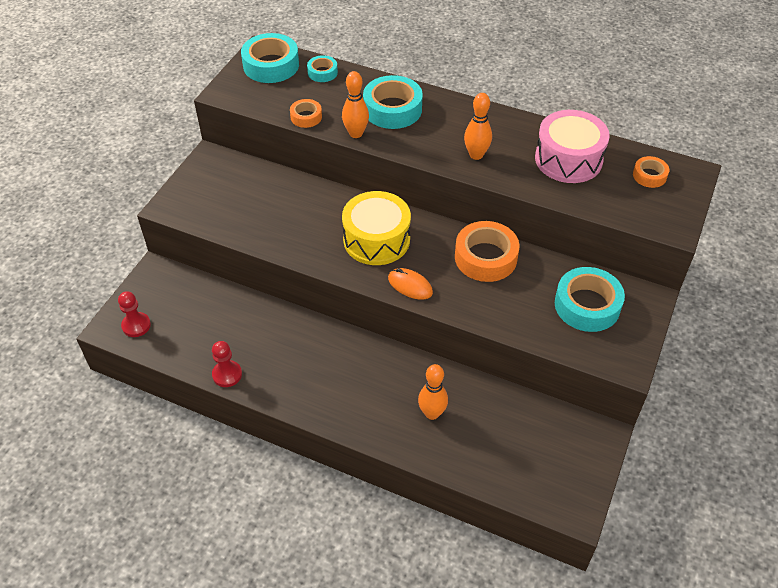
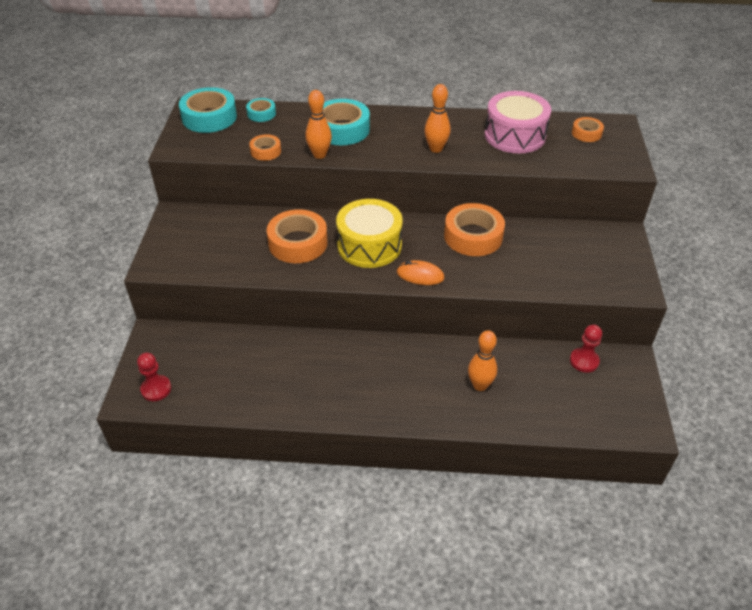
camera: 20 degrees left, 5 degrees down
(227, 374) = (271, 408): red pawn -> red pawn (584, 361)
(309, 218) = (298, 243): none -> orange tape
(587, 305) = (578, 252): turquoise tape -> none

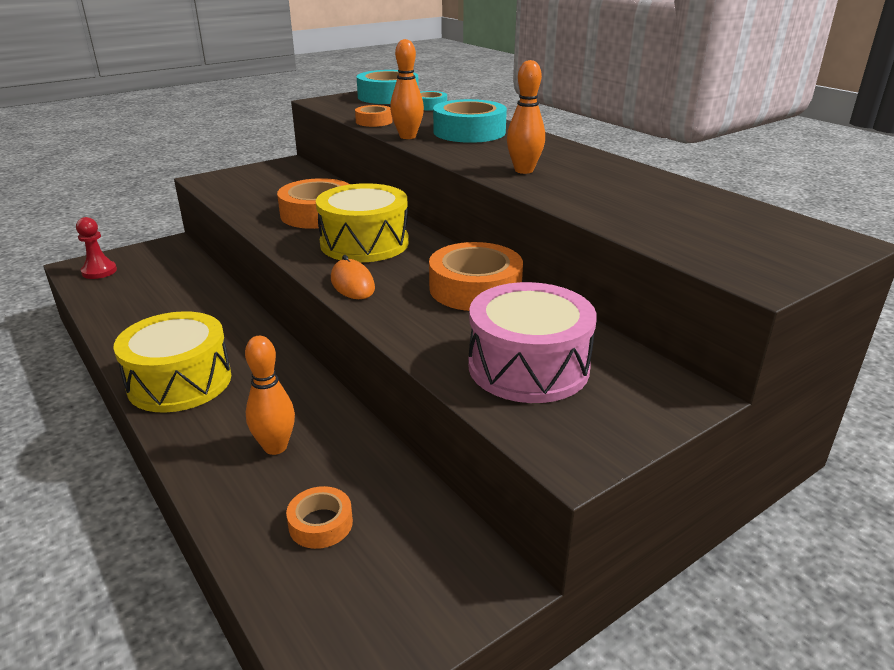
camera: 50 degrees right, 15 degrees down
(374, 399) = (180, 382): none -> yellow drum
(515, 135) = (645, 195): pink drum -> pink drum (528, 367)
(584, 361) = (427, 526): red pawn -> none
(586, 133) = (761, 229): orange tape -> orange tape (320, 524)

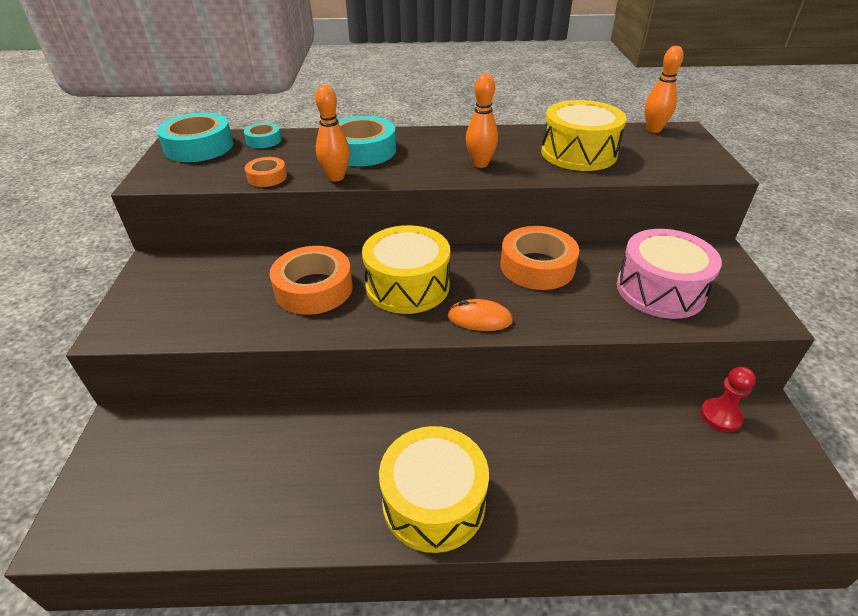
camera: 55 degrees left, 10 degrees up
(99, 271) = (108, 513): red pawn -> red pawn (720, 416)
(275, 447) = (578, 465): orange bowling pin -> orange bowling pin (653, 129)
(320, 524) = (684, 471): orange tape -> none
(636, 201) = (578, 153): none -> yellow drum

